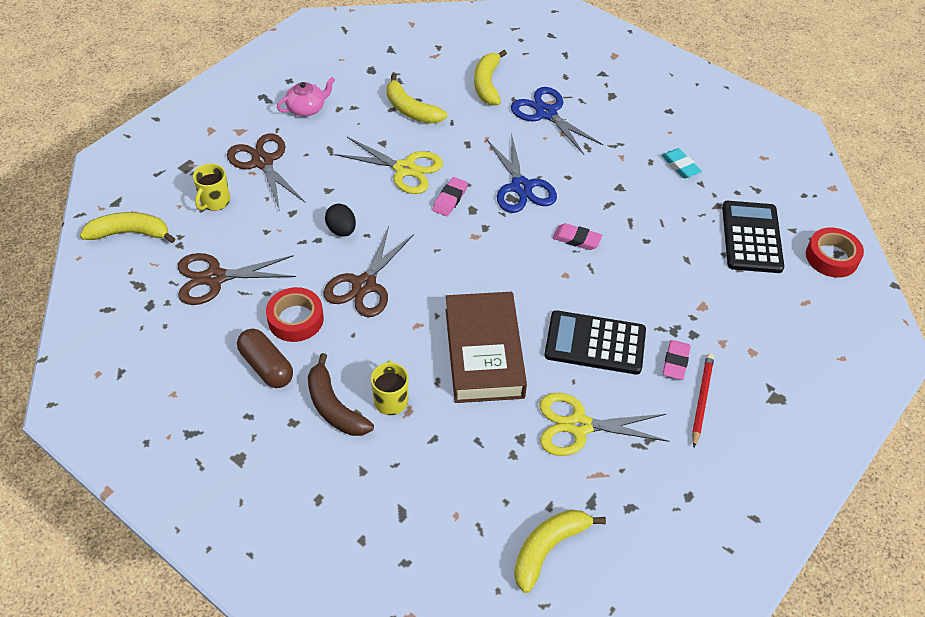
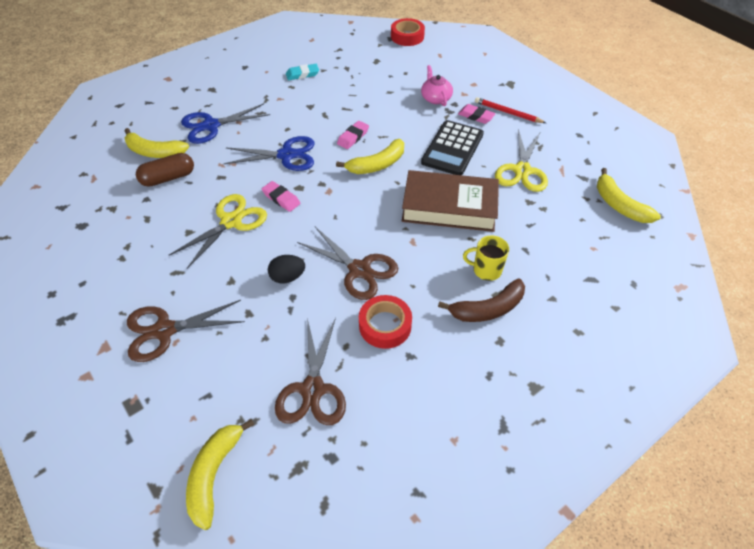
camera: 75 degrees left, 0 degrees up
(214, 202) = (202, 381): yellow mug -> none
(266, 366) = (435, 355): brown capsule -> brown capsule (168, 178)
(307, 108) = (105, 283): pink teapot -> pink teapot (435, 98)
(411, 110) = (156, 205): yellow banana -> yellow banana (377, 164)
(751, 237) = (380, 61): black calculator -> none

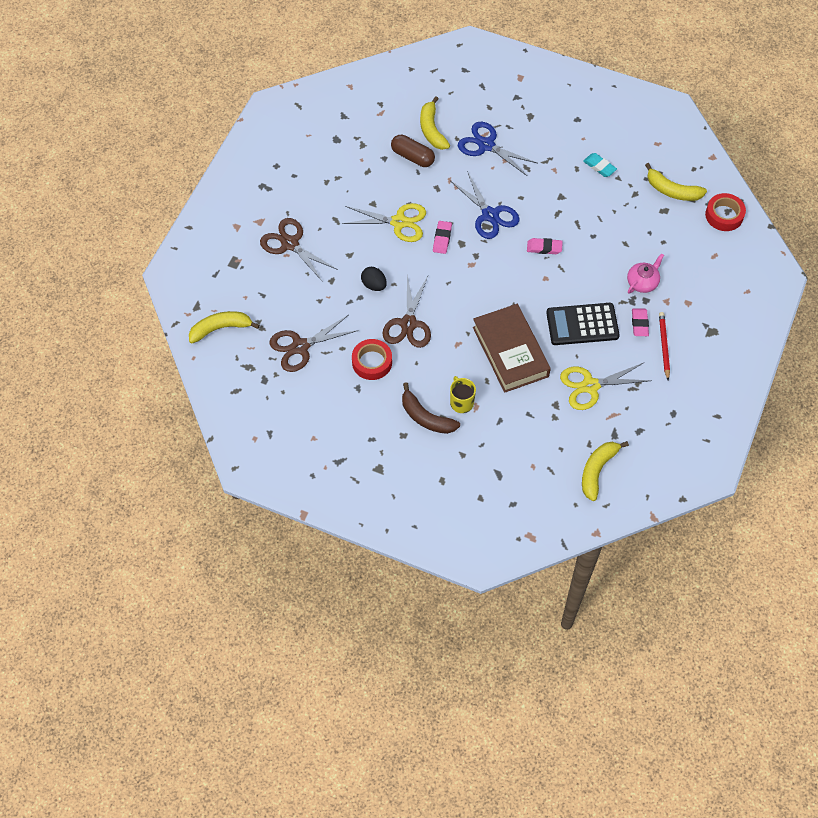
camera: 60 degrees right, 10 degrees up
(377, 164) = (523, 281): yellow banana -> yellow banana (672, 190)

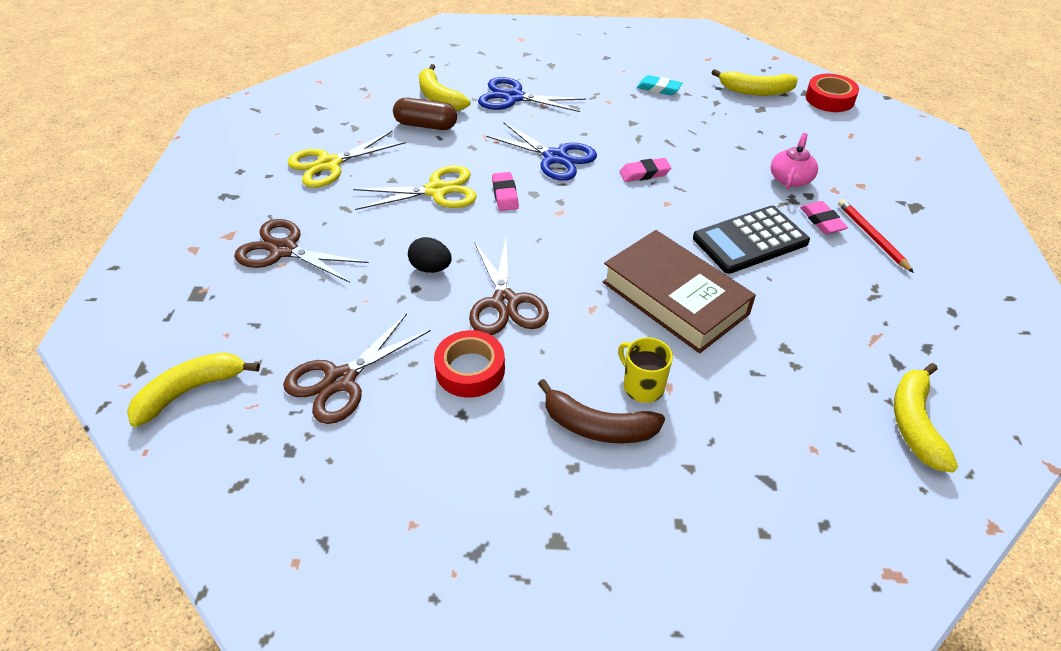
camera: 20 degrees left, 15 degrees down
(590, 386) = (815, 309): yellow scissors -> yellow scissors (329, 164)

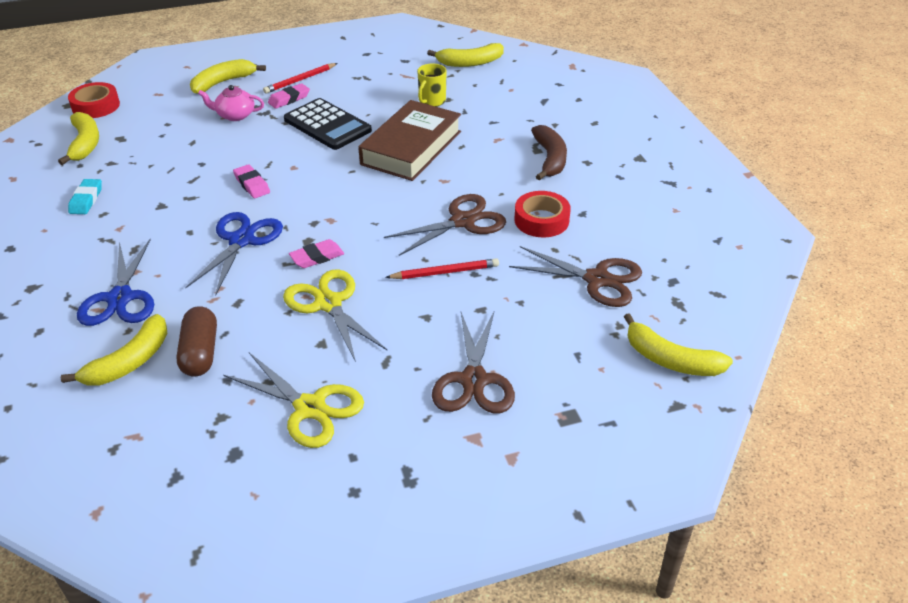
camera: 110 degrees left, 5 degrees down
(431, 268) = (445, 272): black egg -> red pencil
(642, 386) = (505, 148): yellow mug -> yellow mug (432, 101)
(873, 178) = (223, 82): none -> yellow banana

